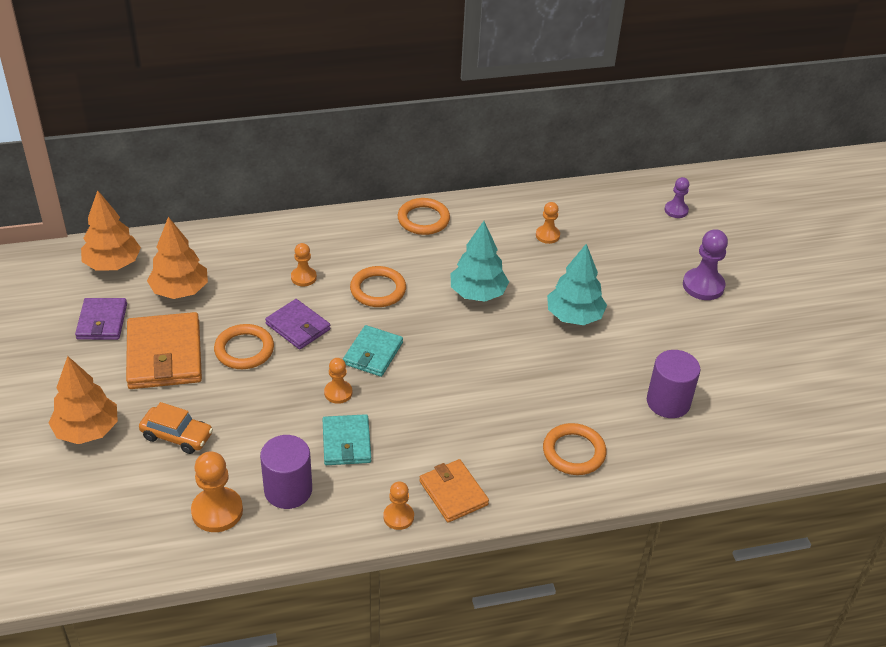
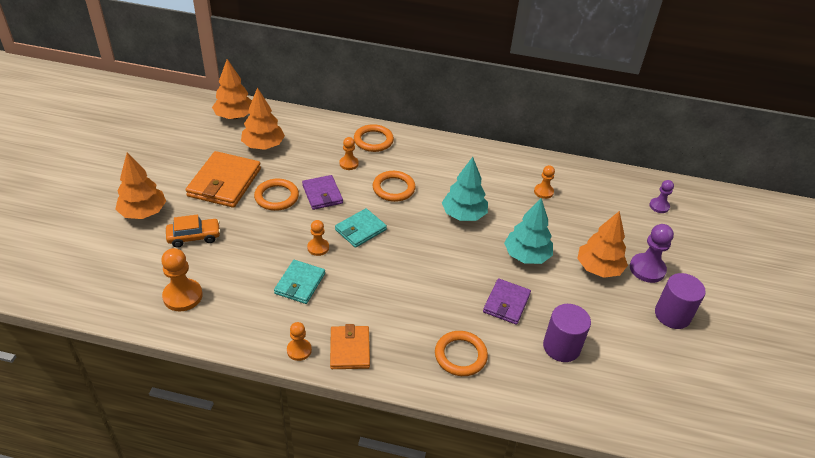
camera: 25 degrees right, 0 degrees up
(102, 321) = (202, 149): purple wallet -> purple wallet (506, 303)
(177, 436) = (194, 237): orange car -> orange car turned 60 degrees counterclockwise
(288, 490) = (238, 300): purple cylinder -> purple cylinder (672, 315)
(423, 219) = (458, 152): orange ring -> orange ring (373, 140)
(655, 303) = (598, 268): none -> orange tree

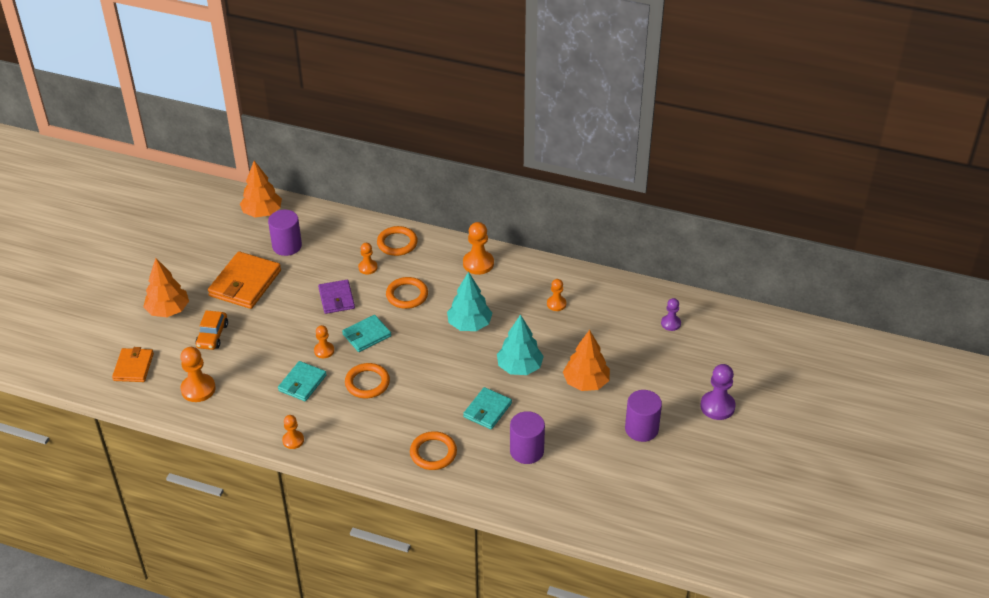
camera: 10 degrees right, 0 degrees up
(194, 237) = (212, 335): orange car -> orange car turned 105 degrees clockwise
(263, 146) = (287, 246): orange tree -> purple cylinder
(276, 197) = (292, 300): orange ring -> orange ring (367, 383)
(350, 349) = (337, 442): orange wallet -> orange wallet (133, 367)
(457, 157) = (478, 263): none -> orange pawn
(506, 303) = (487, 410): purple wallet -> turquoise wallet
(647, 269) = (633, 385): purple pawn -> purple pawn (717, 406)

